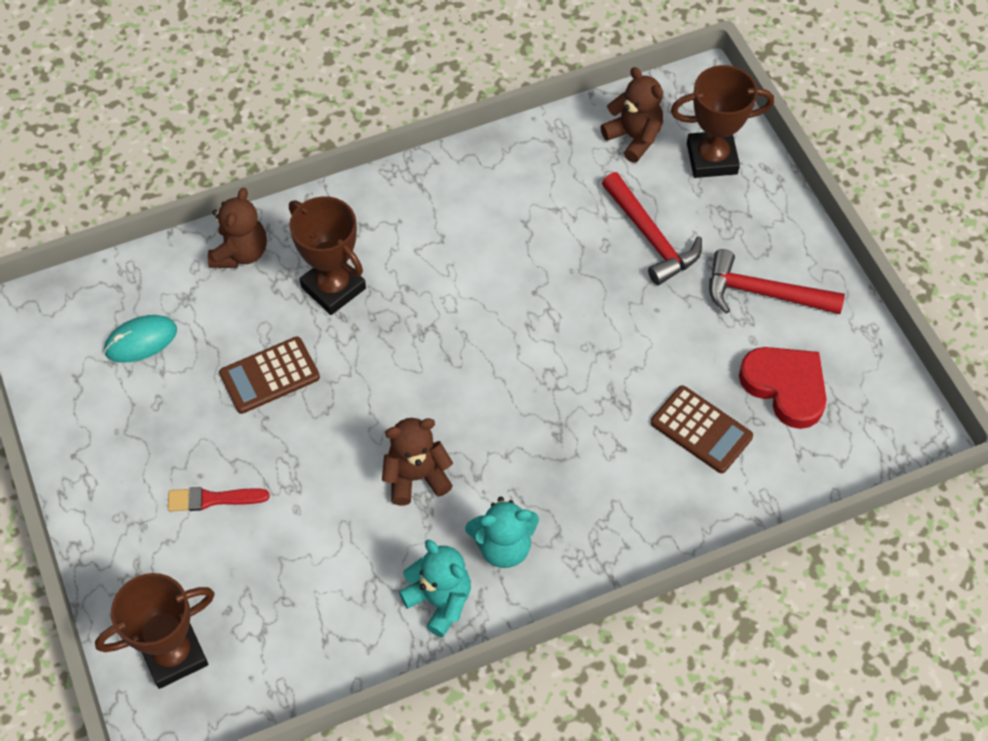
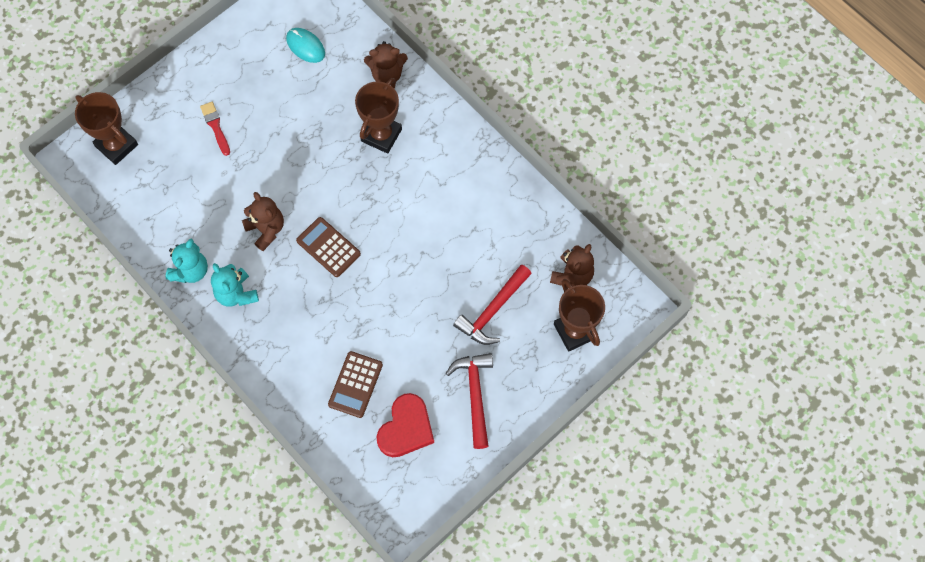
camera: 70 degrees right, 10 degrees up
(269, 376) = (306, 124): brown calculator -> brown calculator (328, 247)

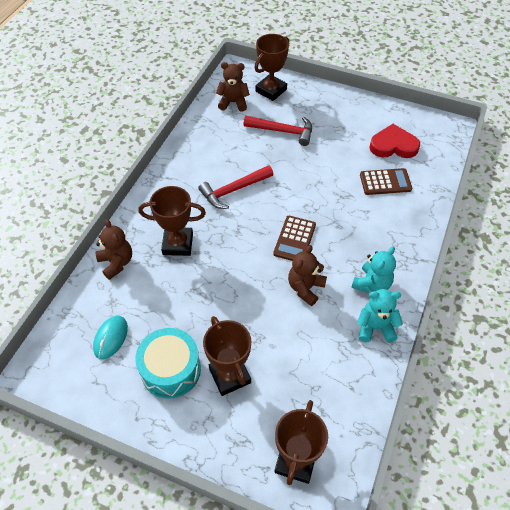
camera: 115 degrees left, 15 degrees down
(215, 126) = (230, 376): red brush -> brown trophy
(248, 83) = (170, 369): none -> turquoise drum
(475, 395) = (346, 121): red hammer -> red hammer (233, 190)

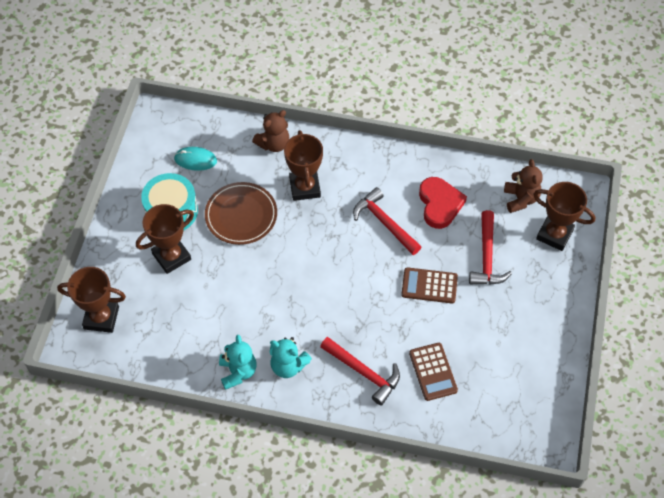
camera: 80 degrees right, 5 degrees up
(195, 302) = (241, 215): none -> brown plate
(294, 239) = (331, 288): brown calculator -> brown calculator (429, 286)
(305, 288) = (273, 305): brown teddy bear -> none
(383, 228) = (363, 372): none -> red hammer
(393, 145) = (495, 378): red heart -> red heart (439, 204)

